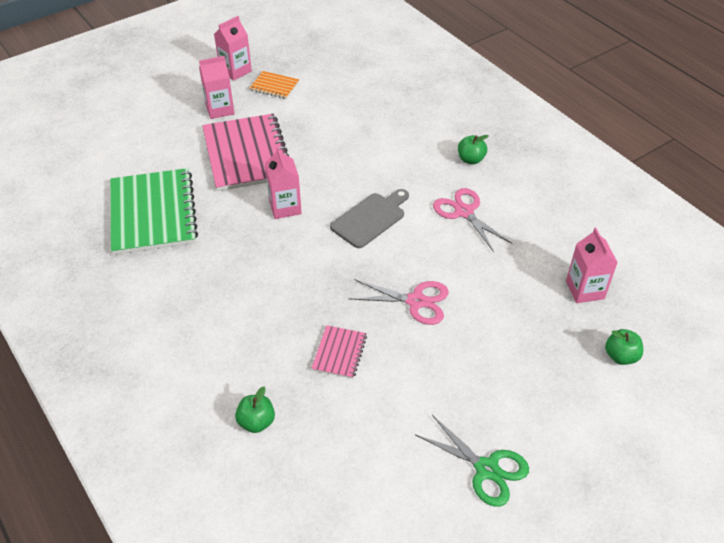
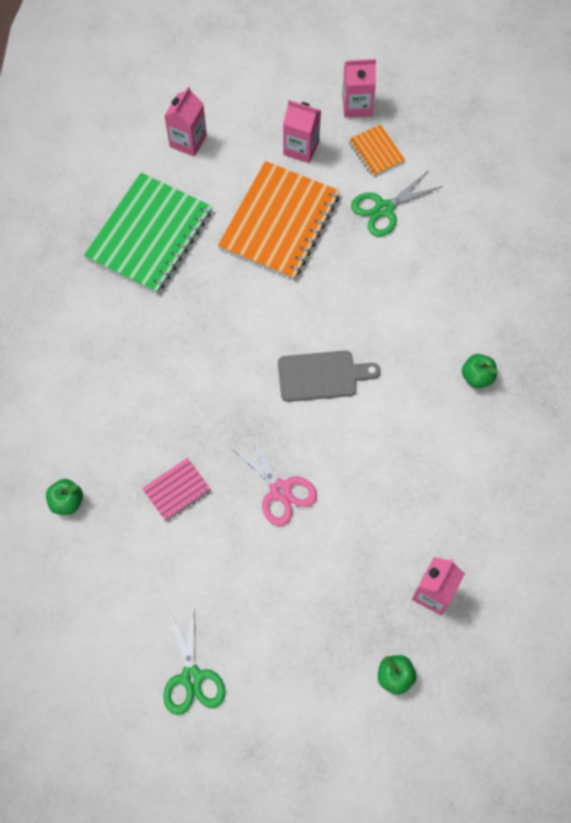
camera: 40 degrees right, 20 degrees up
(246, 154) = (279, 222): pink notebook -> orange notebook
(285, 207) = (261, 309): pink carton -> pink carton (188, 141)
(312, 110) = (384, 209): none -> green scissors
(464, 212) = (411, 431): pink scissors -> none

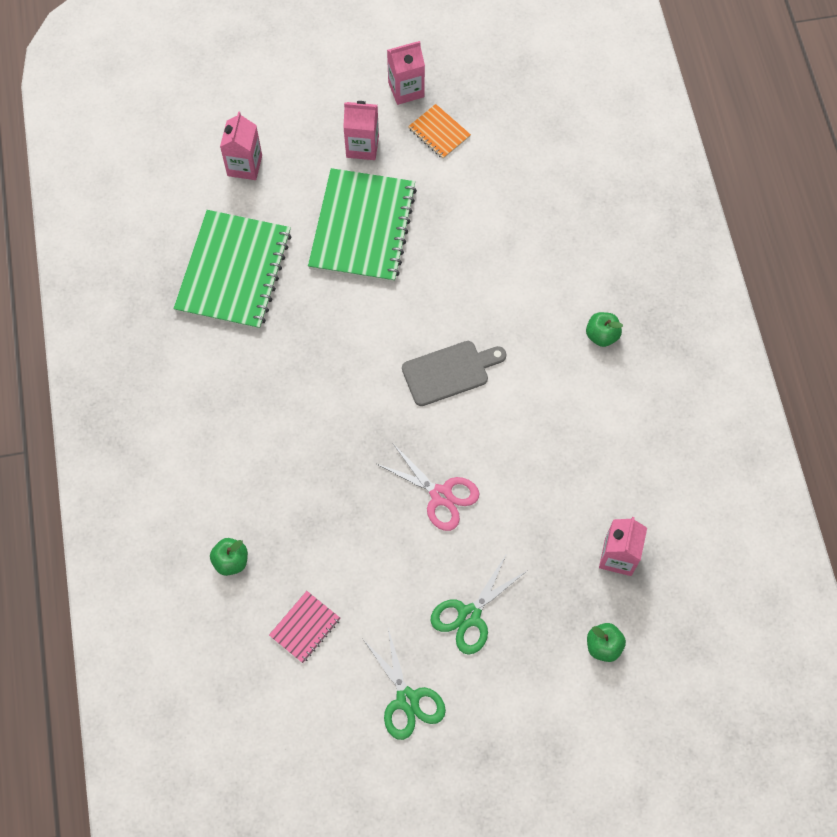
camera: 15 degrees left, 0 degrees up
(177, 490) = (338, 521): pink notebook -> pink notebook (305, 627)
(279, 222) = (362, 227): orange notebook -> green notebook
(384, 209) = (463, 189): green scissors -> green scissors (469, 615)

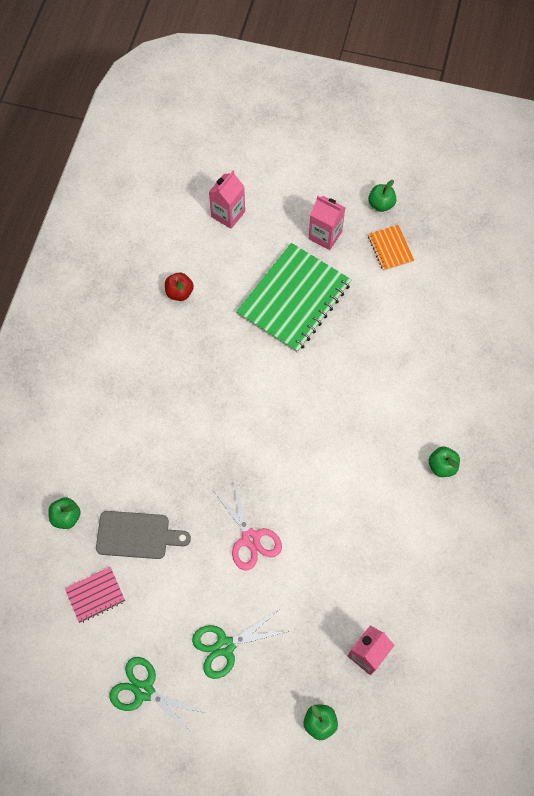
camera: 25 degrees right, 0 degrees up
(234, 271) = (179, 292): green notebook -> red apple
(406, 89) = (381, 204): pink carton -> green apple
(407, 699) = (144, 691): green scissors -> green scissors turned 120 degrees clockwise
(449, 372) = (305, 442): grey cutting board -> grey cutting board (137, 535)

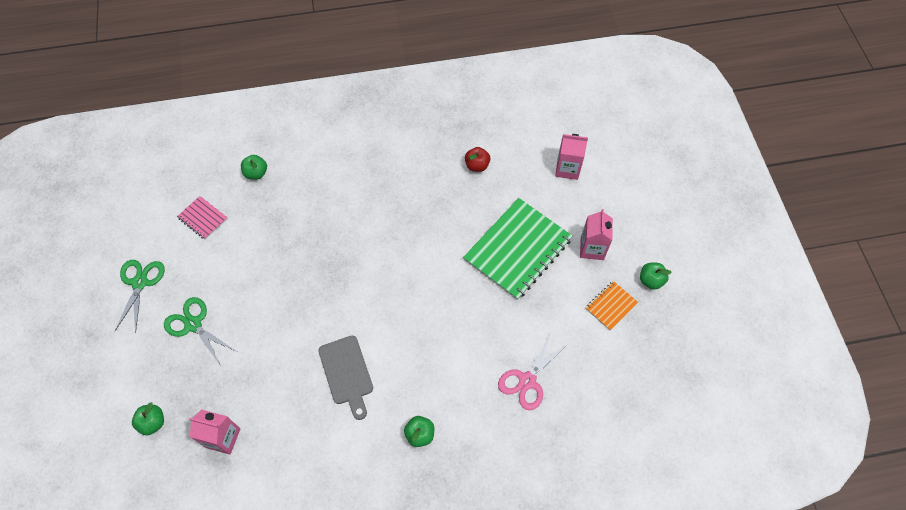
camera: 65 degrees right, 5 degrees down
(137, 535) = (260, 225): grey cutting board -> grey cutting board (347, 373)
(250, 538) = (289, 305): pink scissors -> pink scissors (527, 381)
(294, 299) = (517, 249): green notebook -> green notebook turned 60 degrees counterclockwise

